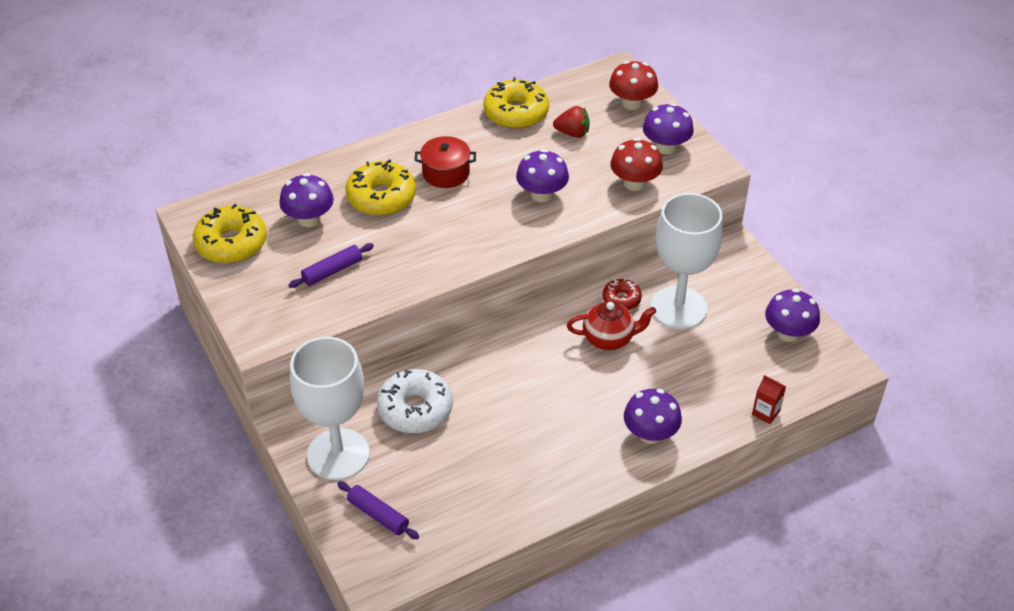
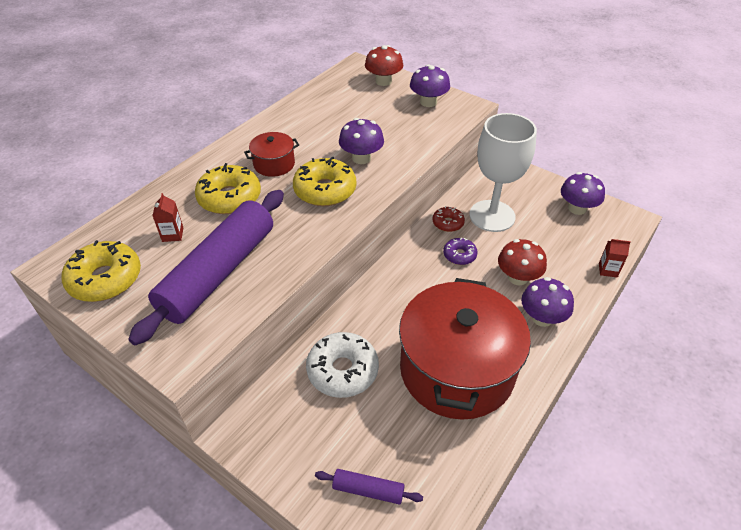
camera: 25 degrees left, 0 degrees up
(309, 219) = (172, 234): purple mushroom -> red carton
(332, 271) = (219, 272): purple rolling pin -> purple rolling pin, size x2.37
(338, 454) = (296, 443): white goblet -> none
(516, 113) = (303, 108): yellow donut -> yellow donut (325, 190)
(525, 449) = (456, 369): none -> red pot
(572, 133) = (355, 111): red strawberry -> none
(609, 339) = (459, 255): red teapot -> purple donut
(634, 183) = (424, 131): red mushroom -> red mushroom (517, 277)

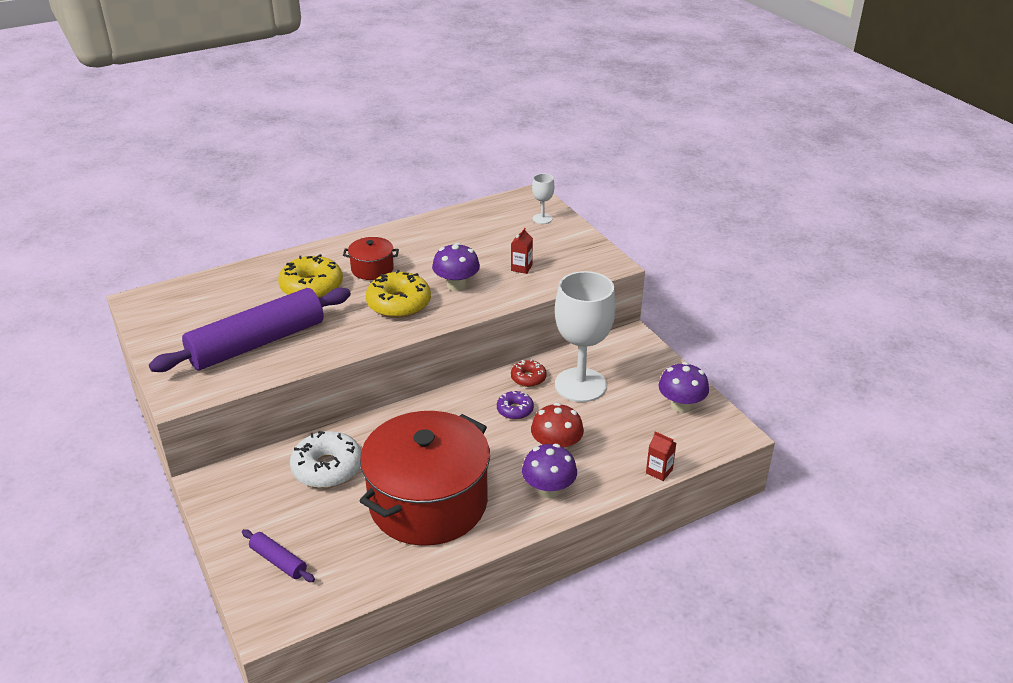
camera: 25 degrees right, 10 degrees down
(105, 279) = (169, 322): yellow donut -> none
(172, 234) = (243, 303): red carton -> red carton (521, 268)
(383, 81) = (542, 218): red mushroom -> white goblet
(428, 102) = (570, 250): purple mushroom -> none

